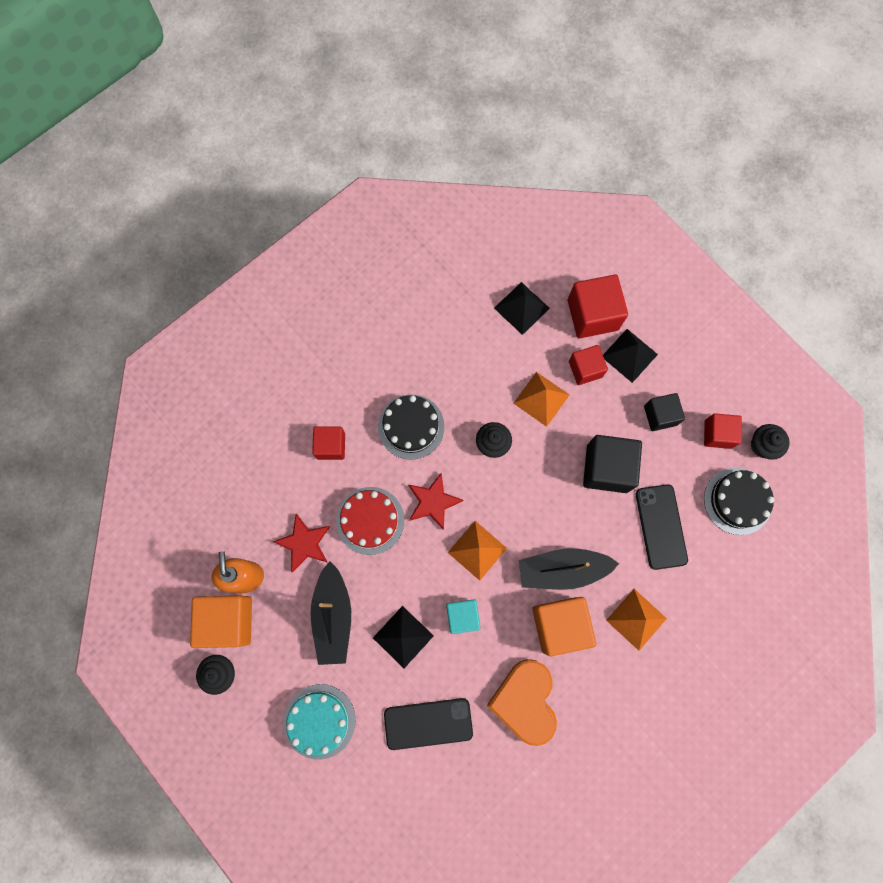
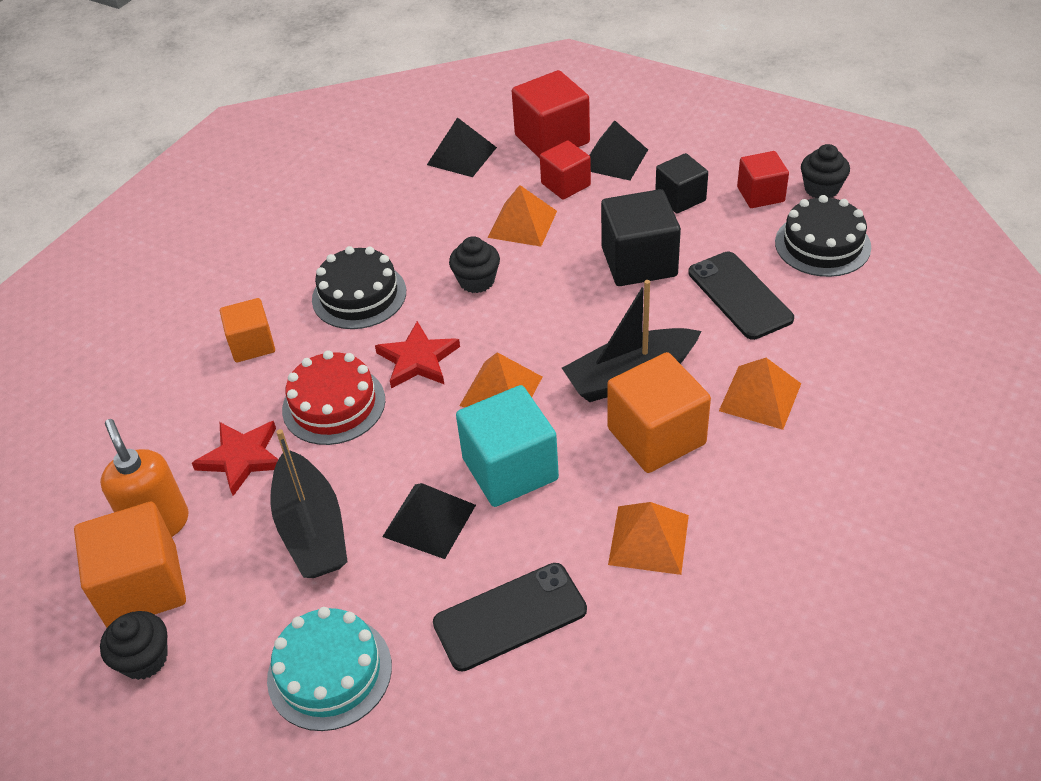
camera: 15 degrees left, 30 degrees down
(331, 446) = (252, 344): red cube -> orange cube
(462, 616) = (510, 469): turquoise cube -> turquoise cube, size x1.61
(525, 701) = (649, 539): orange heart -> orange pyramid

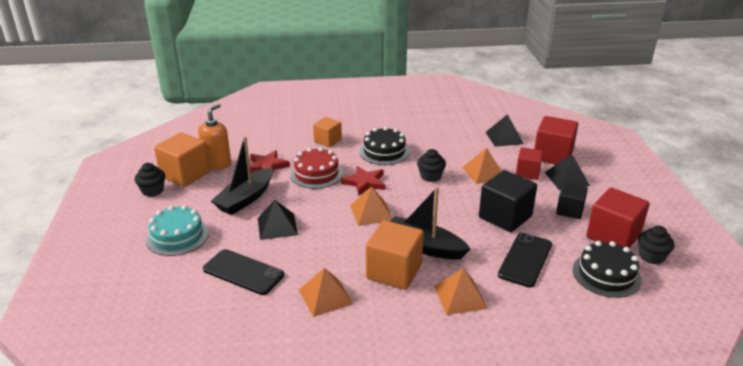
camera: 50 degrees right, 15 degrees down
(510, 469) = (327, 235): turquoise cube -> none
(760, 194) = (613, 236): red cube -> red cube, size x1.61

